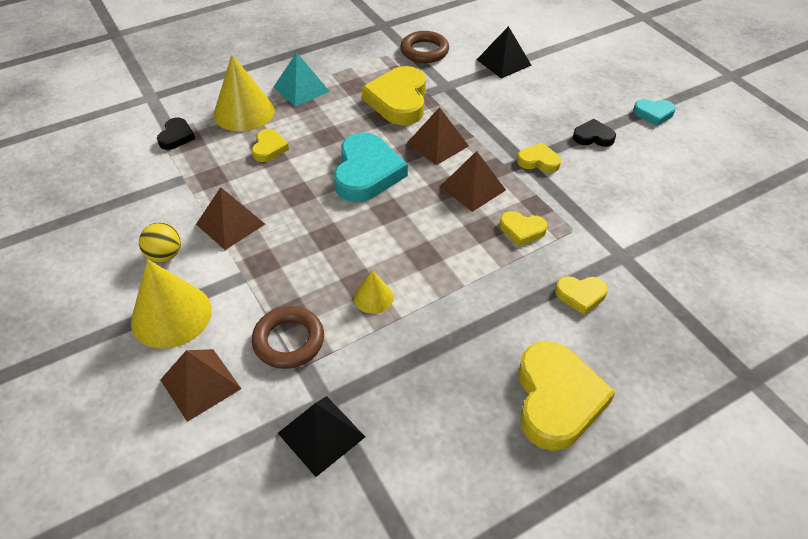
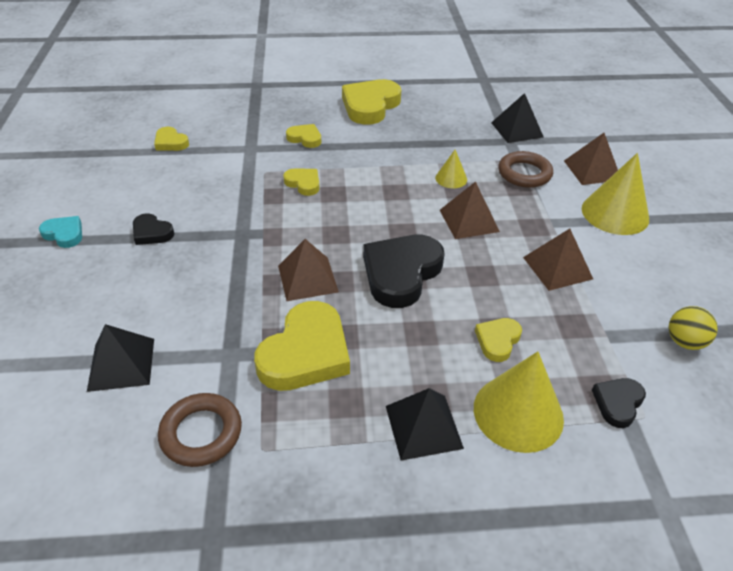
camera: 155 degrees left, 5 degrees down
(165, 255) = (623, 259): yellow ball -> yellow ball (684, 342)
(301, 89) = (423, 426): turquoise pyramid -> black pyramid
(367, 172) = (401, 273): turquoise heart -> black heart
(473, 188) = (312, 226): brown pyramid -> brown pyramid (468, 220)
(538, 161) = (229, 228): yellow heart -> yellow heart (171, 142)

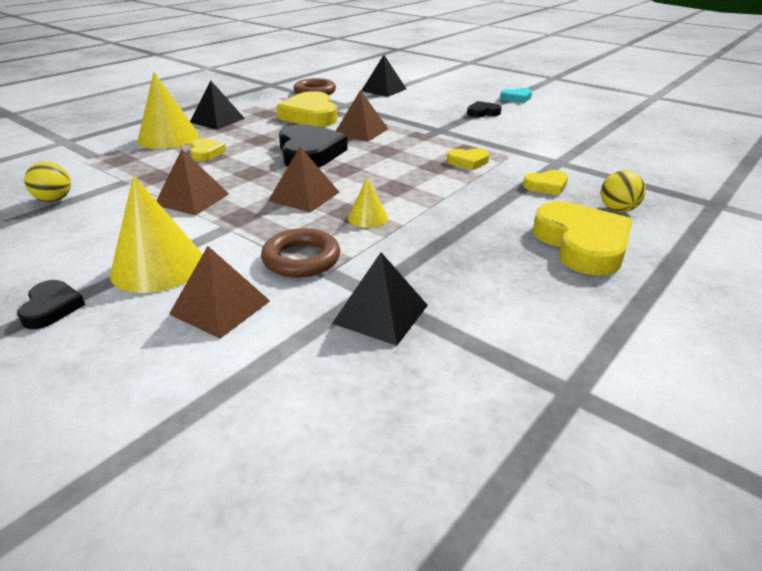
camera: 135 degrees right, 10 degrees down
(171, 142) = (608, 141): yellow heart -> none
(308, 107) = (617, 209): none -> yellow ball
(618, 403) = (104, 159): black heart -> black heart (51, 308)

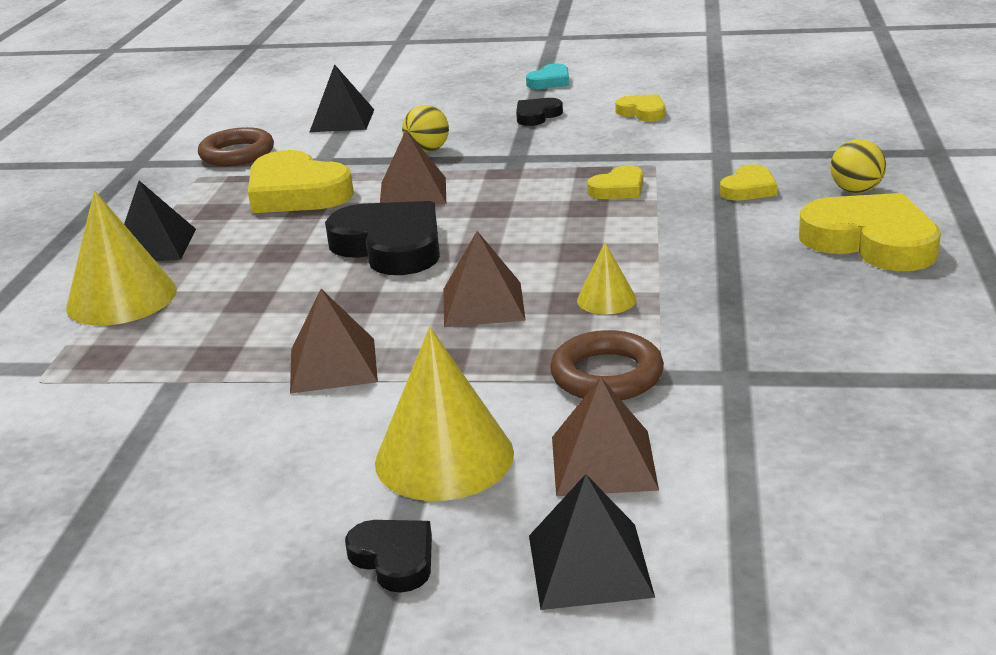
camera: 30 degrees left, 5 degrees down
(54, 200) = (111, 447): yellow ball -> yellow ball (427, 150)
(206, 153) = (230, 298): yellow heart -> yellow heart (642, 112)
(381, 314) = (783, 391): black pyramid -> black pyramid (590, 565)

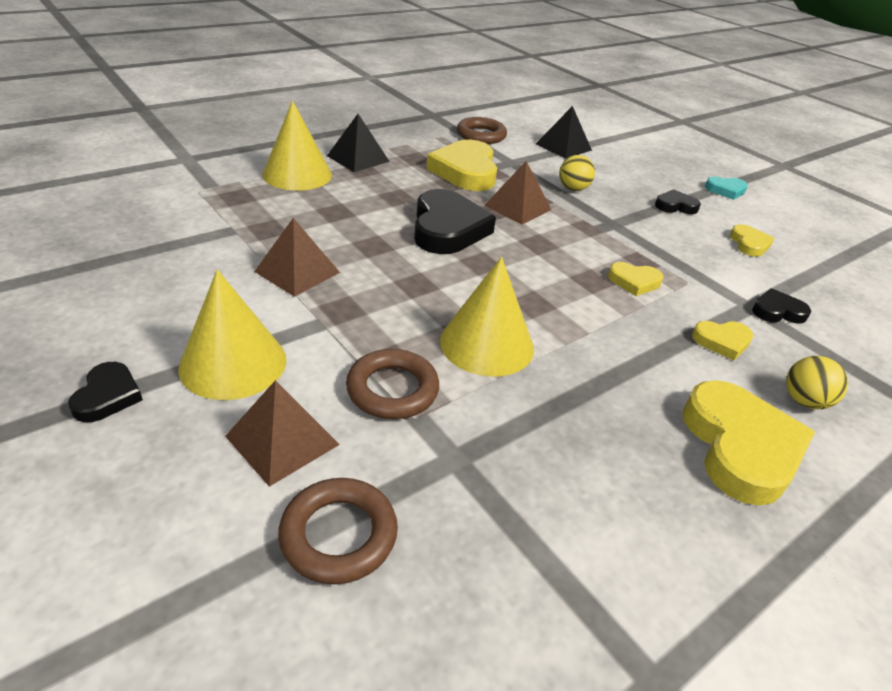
camera: 40 degrees right, 10 degrees up
(483, 304) = (423, 294): brown pyramid -> none
(590, 565) = (152, 493): black pyramid -> none
(606, 299) = (487, 344): yellow cone -> yellow cone, size x1.94
(744, 147) = (777, 311): none -> black heart
(761, 470) = (338, 535): none -> brown ring

